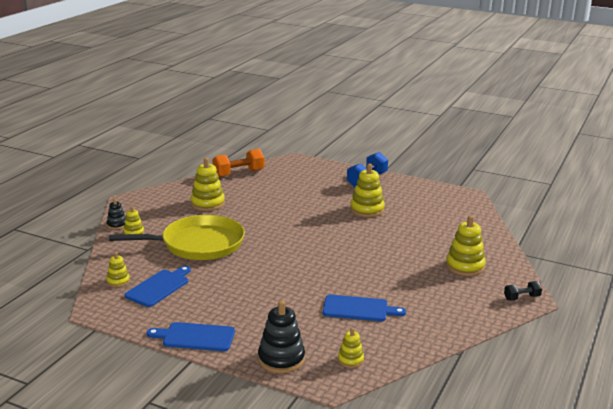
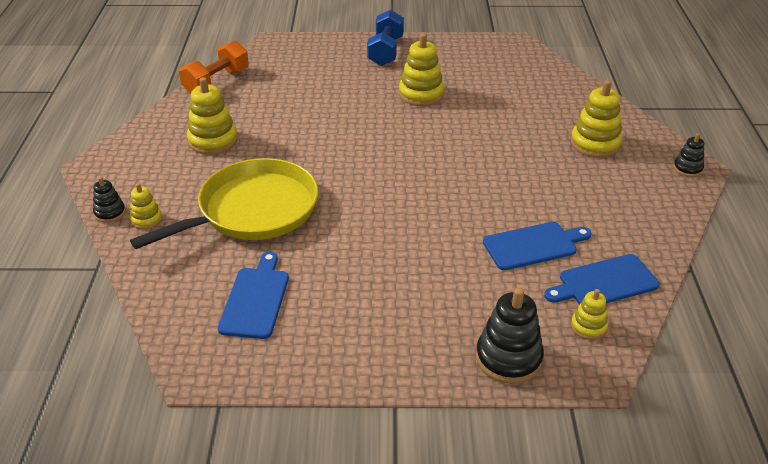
camera: 25 degrees left, 15 degrees up
(118, 281) = (189, 309): yellow stacking toy -> none
(195, 337) = (372, 365): blue cutting board -> blue cutting board (604, 282)
(522, 298) = (687, 168): black dumbbell -> black stacking toy

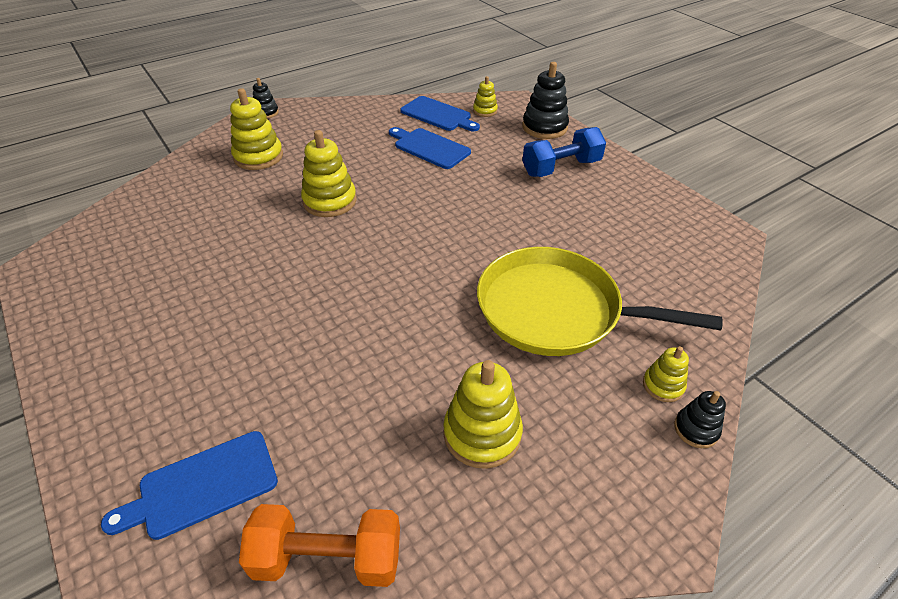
camera: 125 degrees left, 5 degrees up
(256, 299) = (642, 245): blue cutting board -> blue cutting board (202, 486)
(385, 51) = (109, 383): blue dumbbell -> blue dumbbell (561, 168)
(421, 94) = (227, 293): yellow stacking toy -> yellow stacking toy (330, 201)

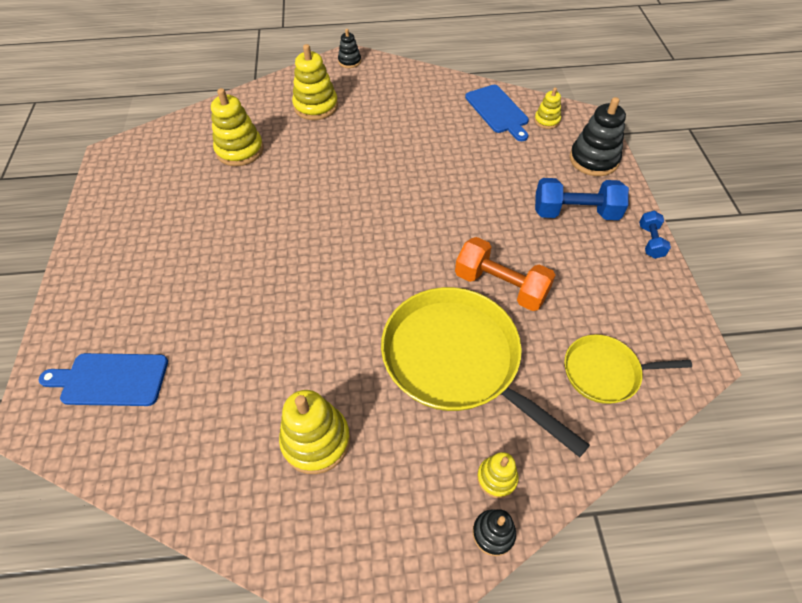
camera: 30 degrees right, 10 degrees up
(328, 558) = (151, 476): orange dumbbell -> orange dumbbell (500, 286)
(330, 201) = (343, 172): yellow stacking toy -> yellow stacking toy (240, 150)
(429, 147) = (464, 145): blue cutting board -> none
(632, 169) = (650, 241): none -> blue dumbbell
(677, 270) = (605, 372): none -> yellow pan

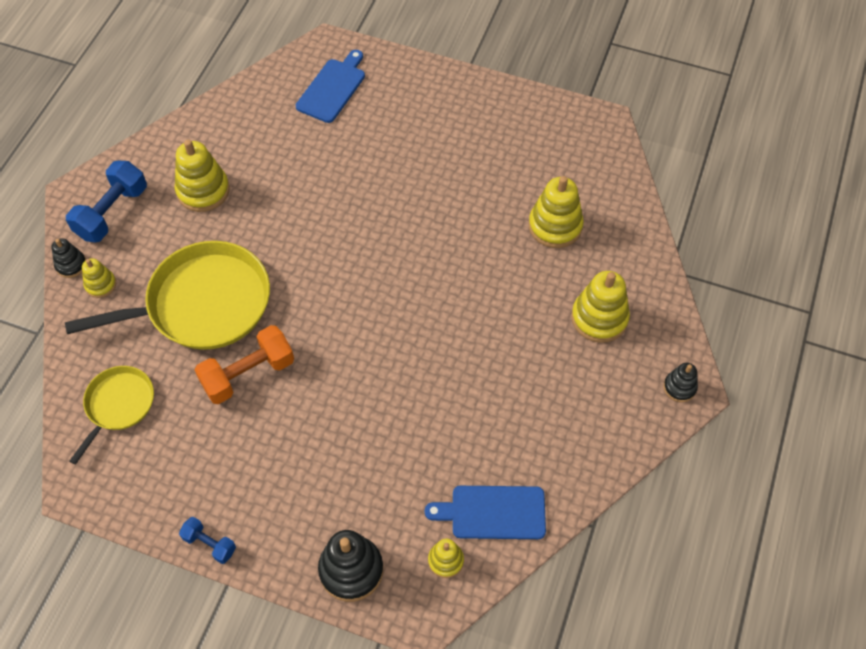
camera: 115 degrees right, 5 degrees up
(575, 213) = (289, 495): blue dumbbell -> blue dumbbell (112, 212)

